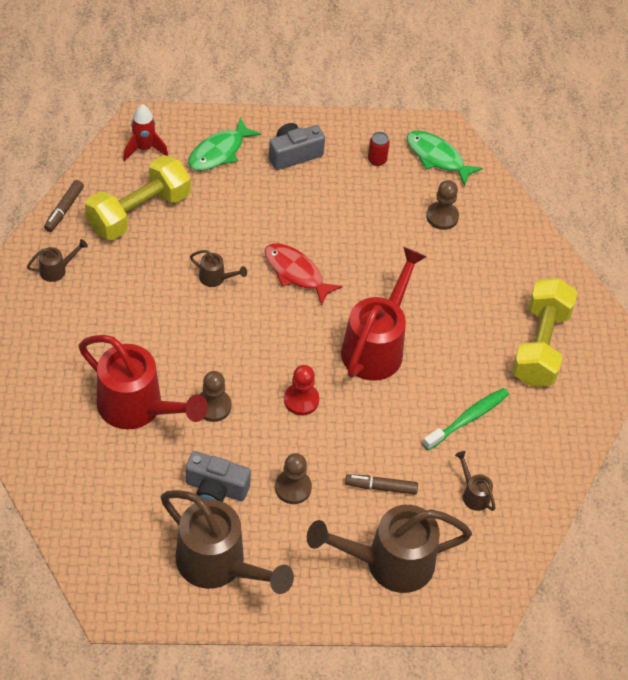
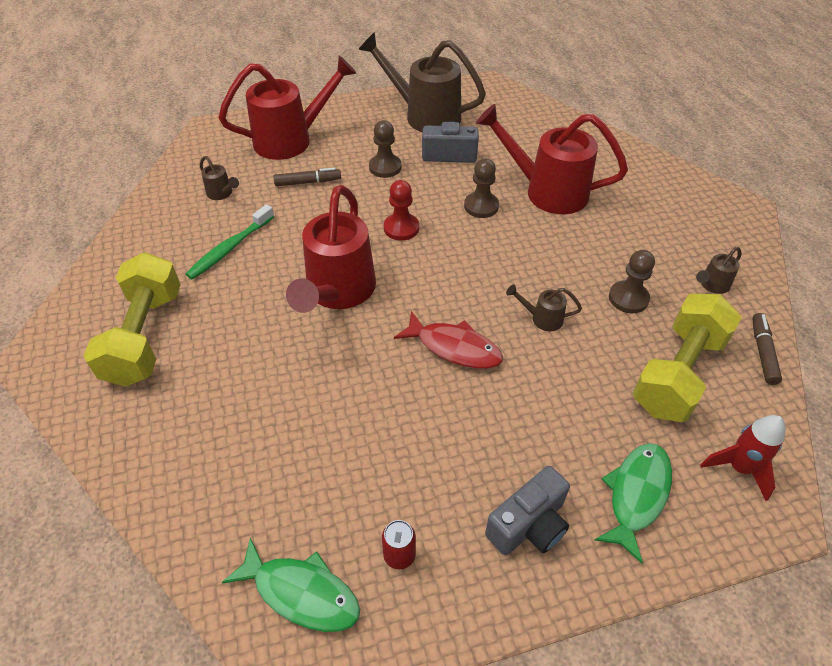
camera: 170 degrees right, 5 degrees down
(389, 562) = (291, 140): brown watering can -> red watering can
(442, 217) = (281, 479): brown pawn -> brown pawn (628, 298)

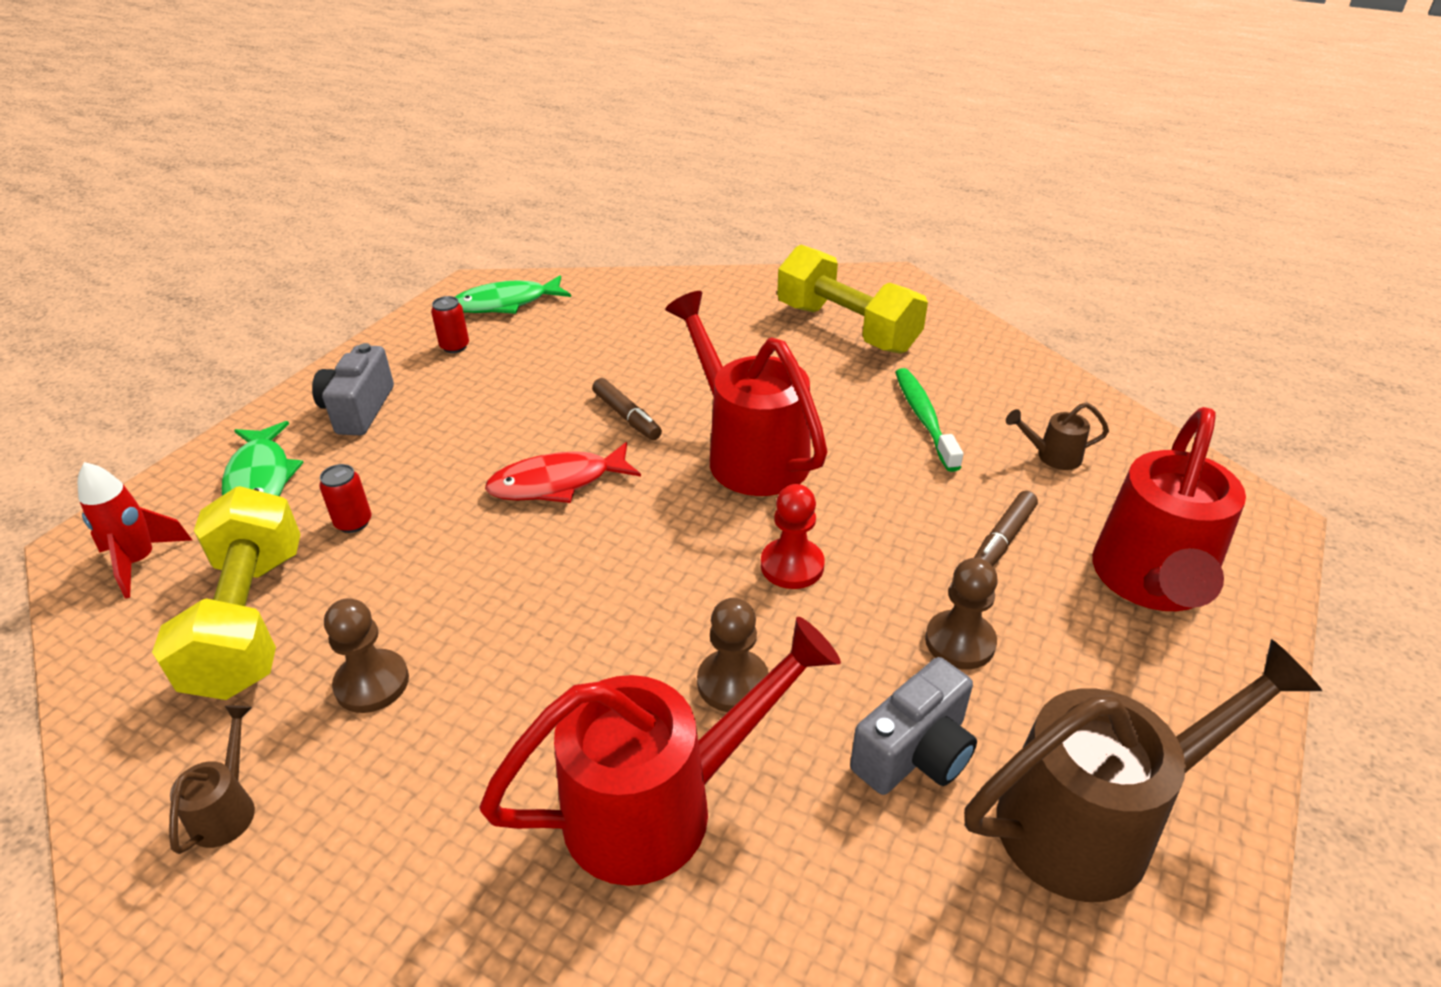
camera: 135 degrees right, 10 degrees down
(542, 318) = (480, 575): brown watering can -> none
(590, 404) = (353, 522): none -> red can
(762, 352) = (113, 732): brown marker -> brown marker (627, 416)

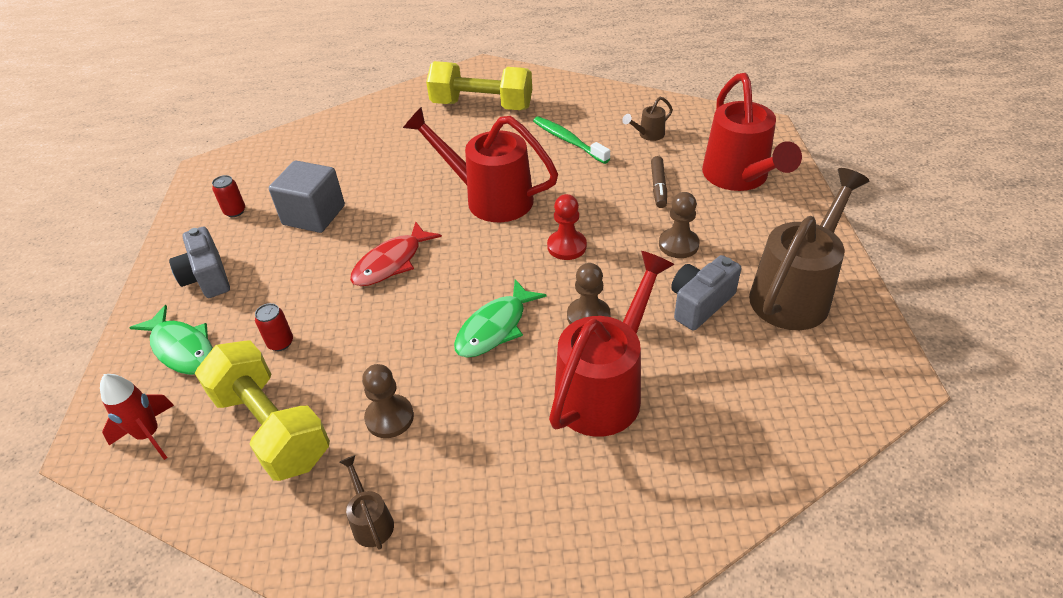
camera: 30 degrees left, 5 degrees up
(506, 303) = (243, 170): green fish -> green fish (495, 327)
(528, 386) = (314, 215): none -> grey cube
(627, 416) = (397, 207): brown marker -> none
(915, 753) = (700, 304): grey camera -> grey camera turned 150 degrees counterclockwise

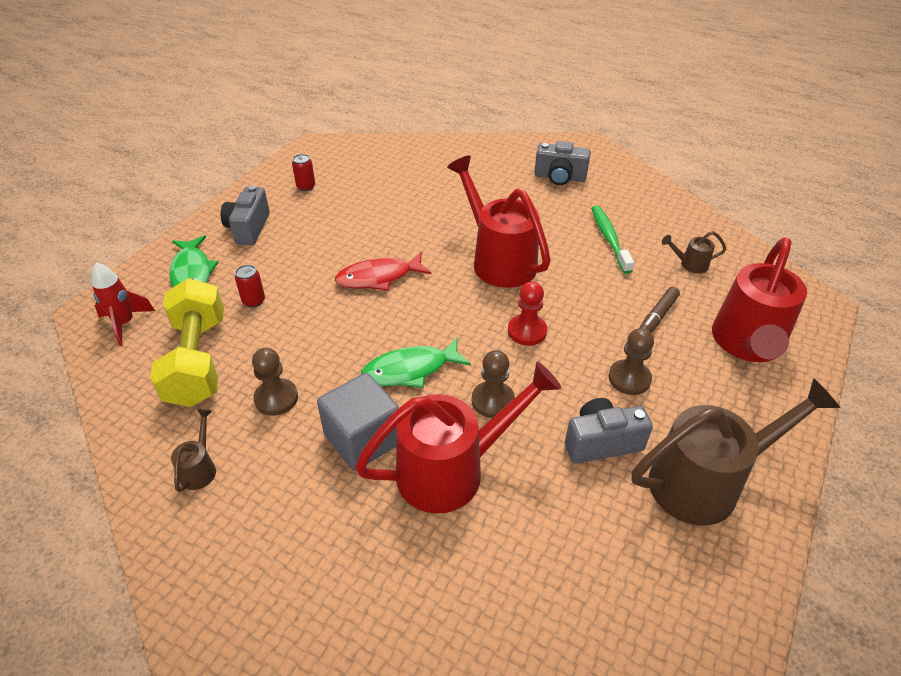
camera: 30 degrees right, 0 degrees up
(314, 215) = (355, 214): grey cube -> grey cube (363, 439)
(482, 106) = (560, 177): yellow dumbbell -> grey camera

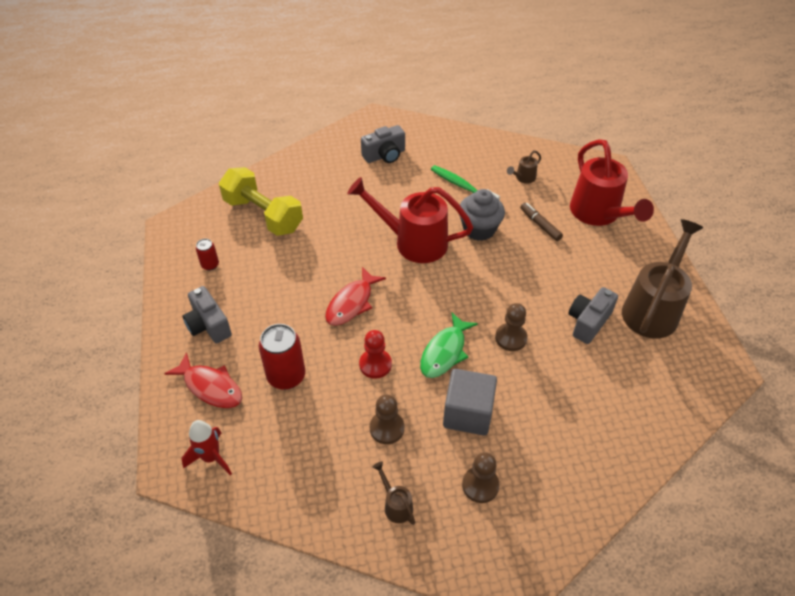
camera: 40 degrees left, 5 degrees up
(192, 272) = (210, 387): green fish -> red fish
(197, 360) = (302, 443): yellow dumbbell -> yellow dumbbell (263, 215)
(254, 301) = (286, 376): red can -> red can, size x1.91
(452, 470) = (534, 394): red watering can -> none
(527, 331) = (482, 281): red pawn -> red pawn (375, 364)
(581, 284) = (479, 229): none -> grey cupcake
(629, 378) = (564, 274): brown pawn -> brown pawn (480, 485)
(657, 317) = (540, 225): brown marker -> brown marker turned 150 degrees clockwise

